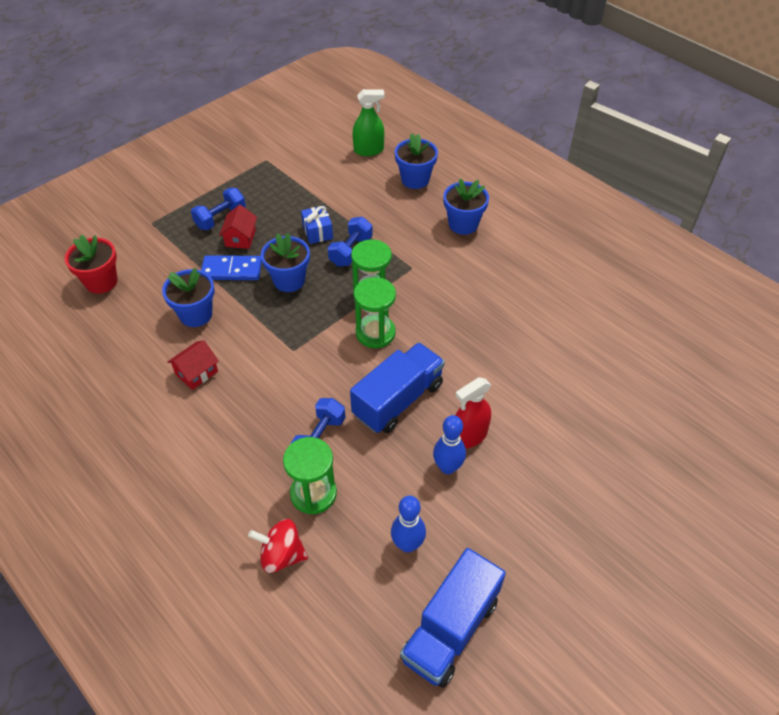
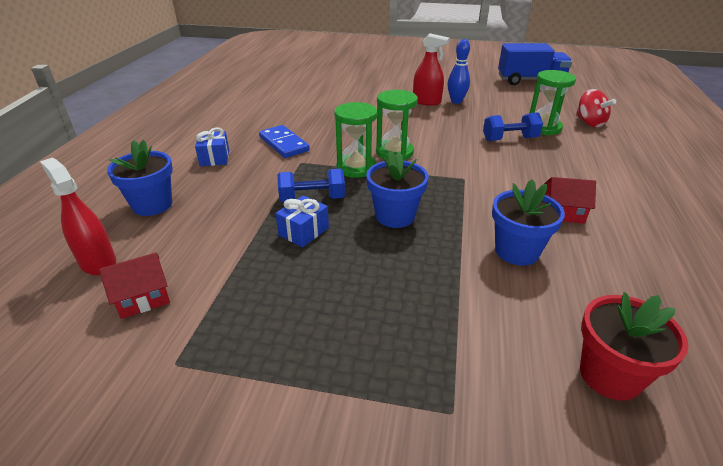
camera: 125 degrees left, 15 degrees down
(220, 218) = (359, 328): blue dumbbell -> none
(232, 270) = (430, 262): blue domino -> blue domino (283, 144)
(240, 238) = (375, 285): red house -> red house (143, 298)
(369, 150) = (98, 262): green spray bottle -> red spray bottle
(398, 400) = (437, 126): blue truck -> none
(407, 544) = (515, 98): blue bowling pin -> none
(463, 224) = (215, 158): blue flower pot -> blue gift

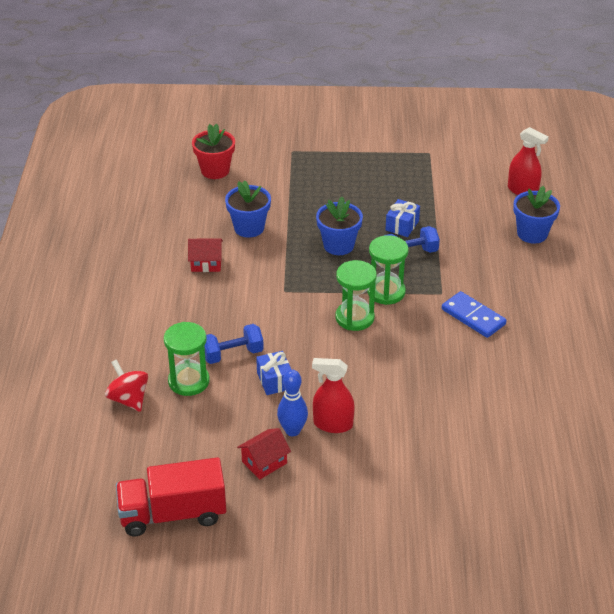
camera: 170 degrees right, 5 degrees up
(143, 298) = (473, 176): red house -> red house (264, 462)
(215, 158) = (527, 289): blue gift -> blue gift (274, 381)
(530, 80) = (173, 514): blue truck -> red truck

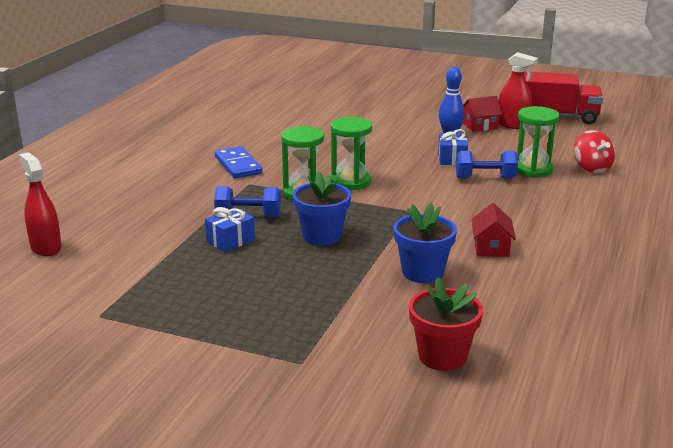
camera: 160 degrees left, 15 degrees down
(206, 263) = (491, 247): red house -> red house turned 75 degrees clockwise
(333, 424) = (415, 133): red spray bottle -> red spray bottle (513, 125)
(532, 234) = (97, 209): blue flower pot -> none

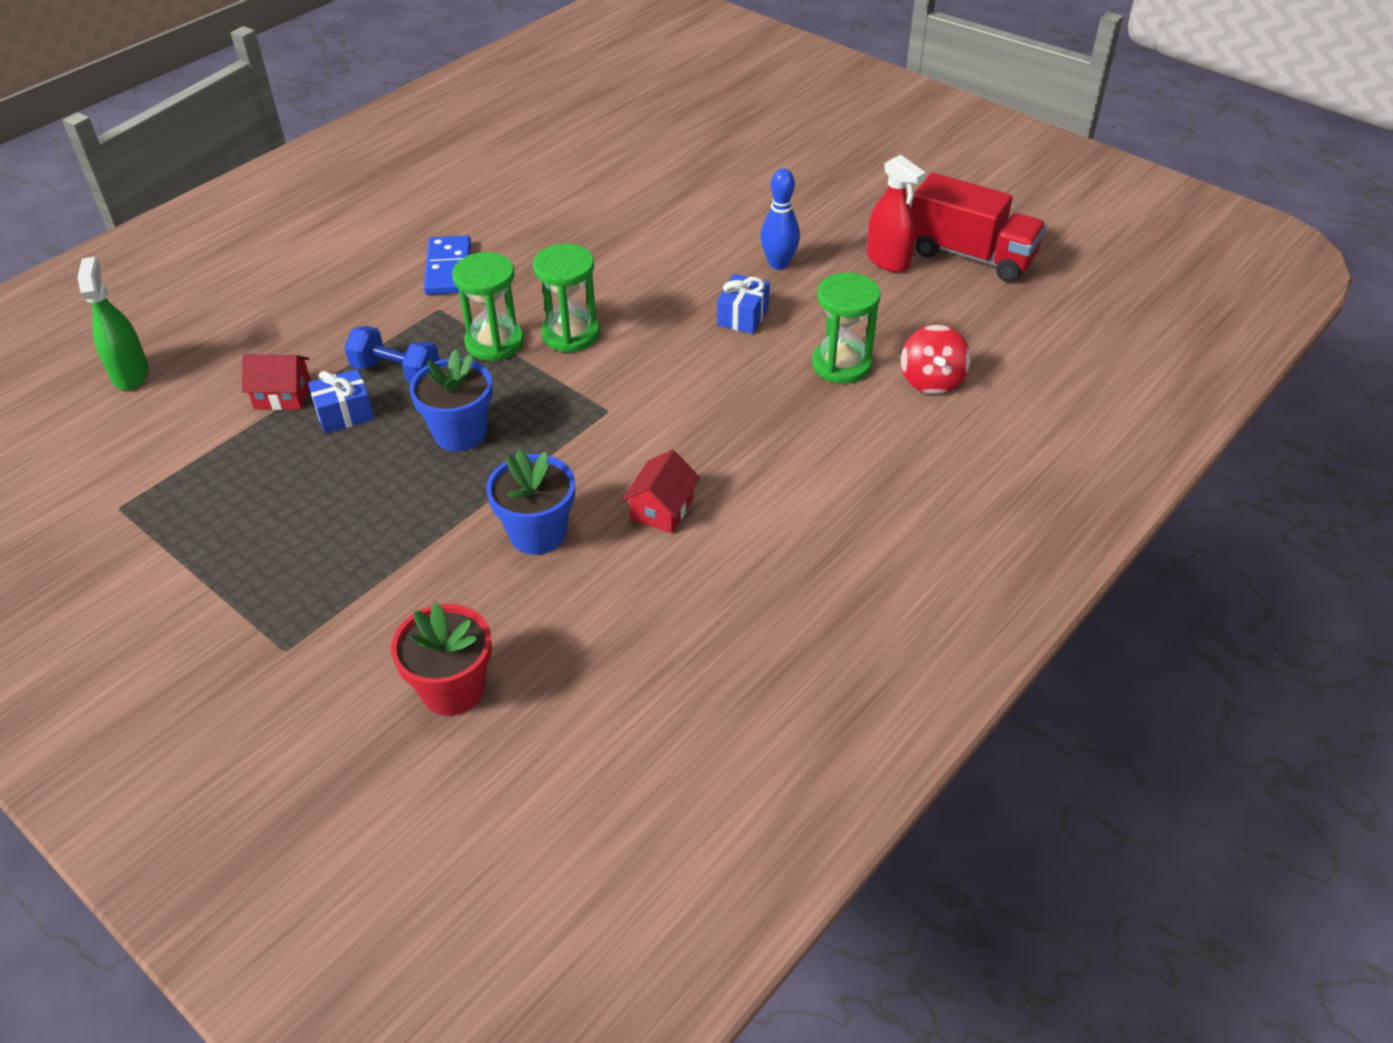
camera: 20 degrees right, 20 degrees up
(46, 247) = (130, 374): red spray bottle -> green spray bottle
(480, 126) = (837, 252): red house -> red house (283, 396)
(485, 178) = (759, 368): blue dumbbell -> none

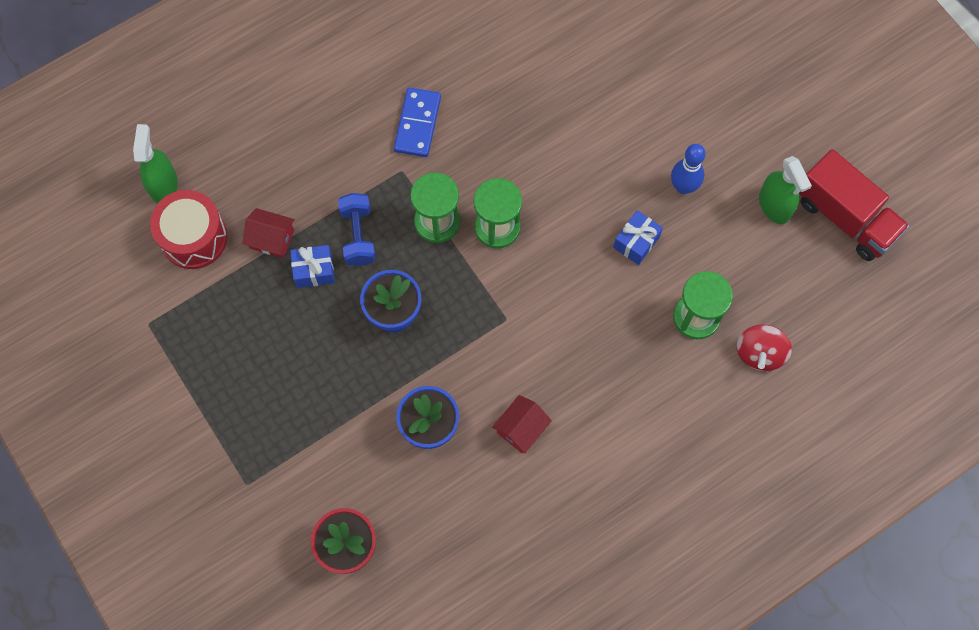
camera: 15 degrees right, 25 degrees up
(176, 413) = (194, 237): none -> red drum
(396, 372) = (358, 235): blue dumbbell -> blue dumbbell turned 45 degrees clockwise
(888, 260) = (774, 206): red spray bottle -> green spray bottle

